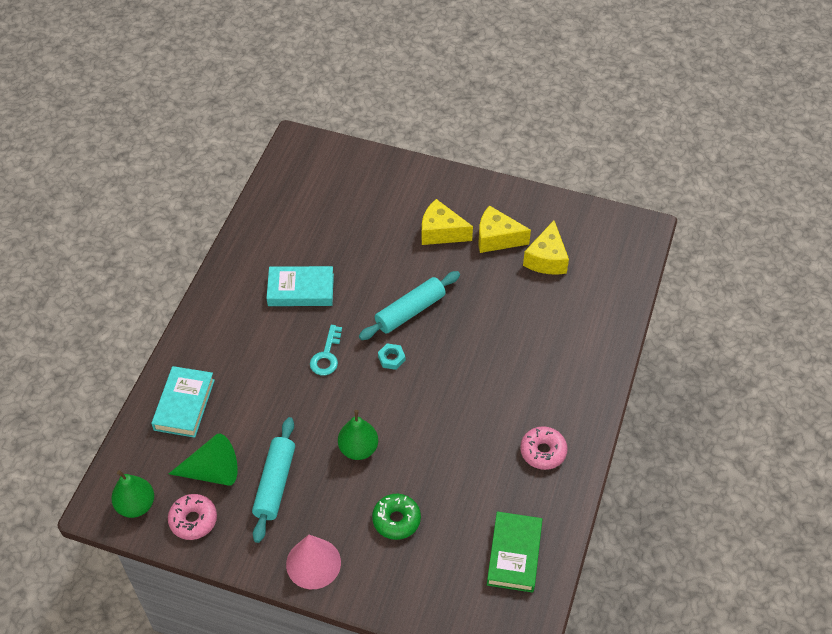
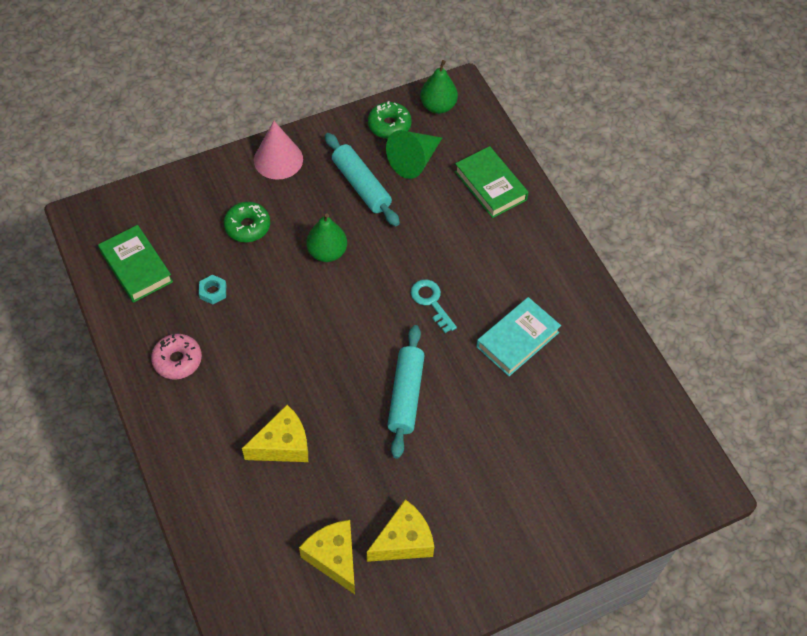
camera: 135 degrees right, 5 degrees up
(184, 405) = (490, 185): turquoise book -> green book
(193, 520) = (389, 125): pink donut -> green donut
(391, 358) = (377, 341): turquoise nut -> turquoise nut (213, 291)
(441, 232) = (462, 502): yellow cheese -> yellow cheese (283, 445)

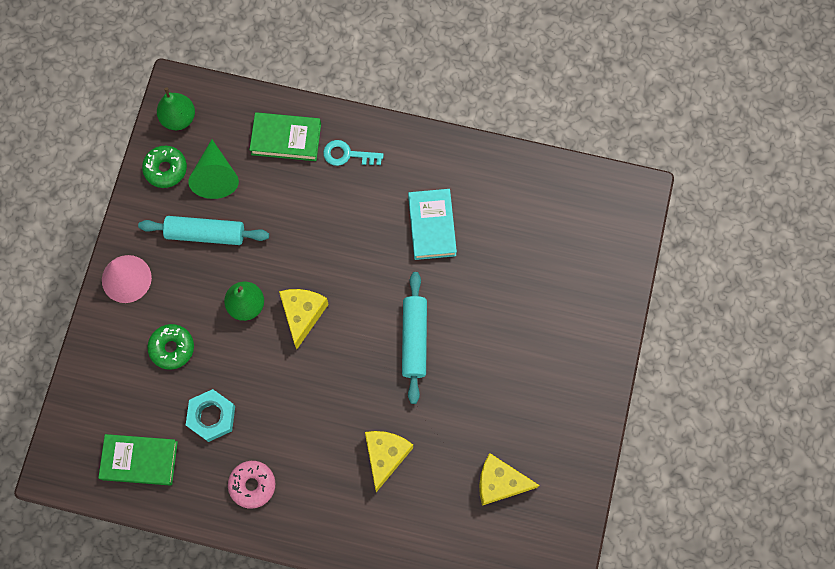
camera: 50 degrees left, 15 degrees up
(213, 291) = (211, 416): turquoise nut -> turquoise nut, size x1.75
(403, 541) = (523, 425): yellow cheese -> yellow cheese (302, 315)
(405, 395) = (414, 339): turquoise rolling pin -> turquoise rolling pin turned 45 degrees clockwise
(431, 302) = (352, 262): turquoise key -> turquoise key (347, 155)

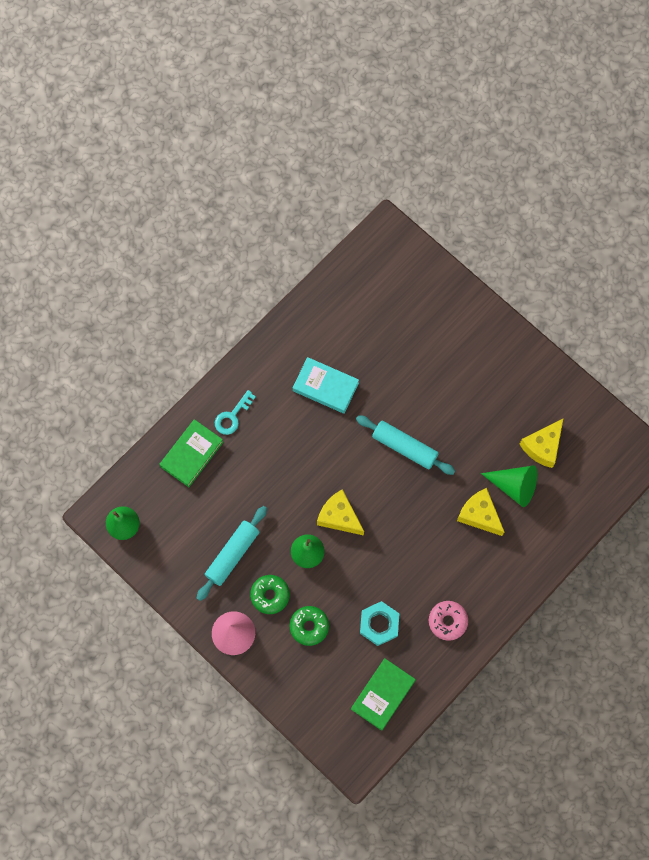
camera: 60 degrees left, 0 degrees up
(165, 169) = (161, 557): green donut -> green donut (270, 595)
(215, 176) = (190, 523): green cone -> green cone (514, 486)

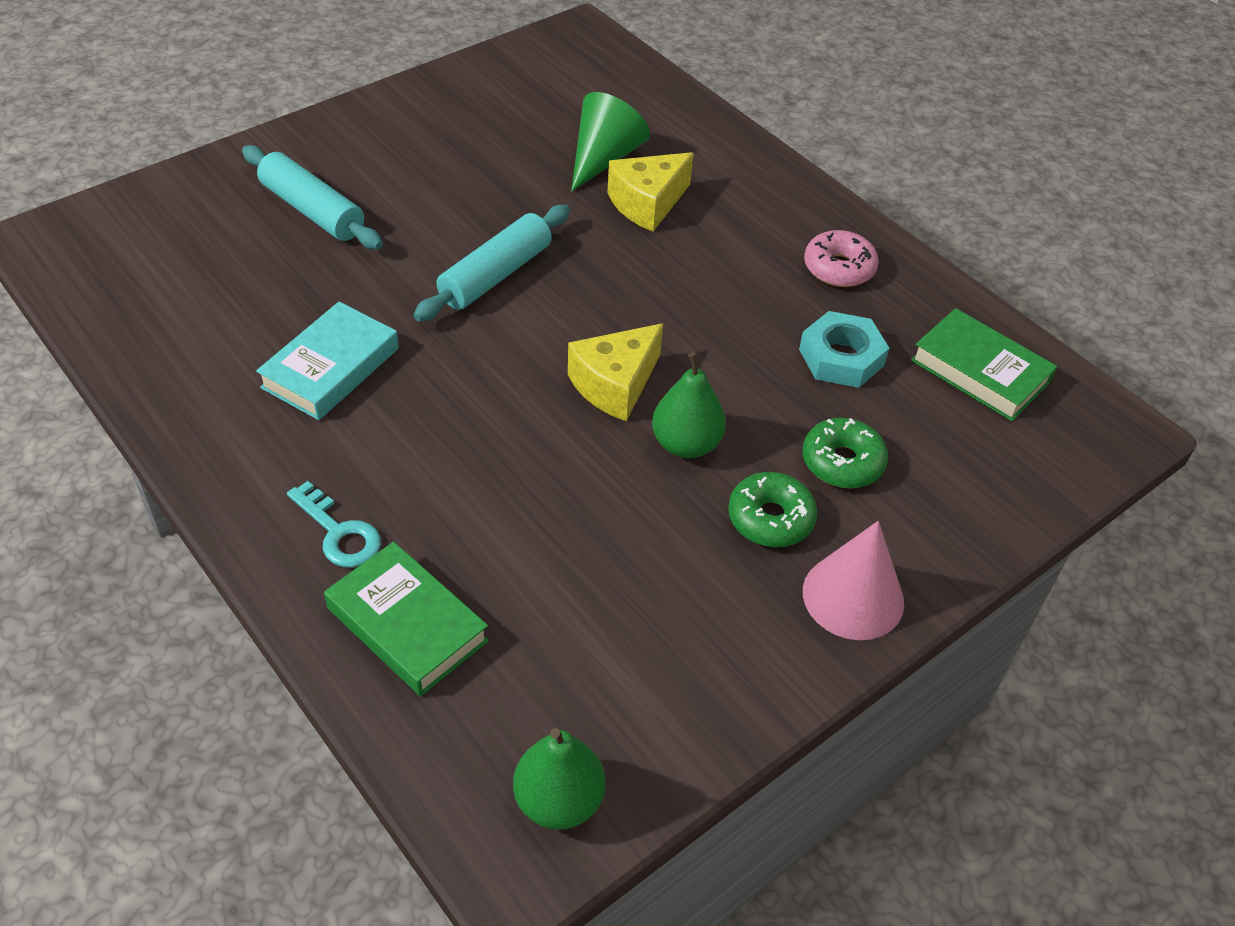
camera: 85 degrees left, 25 degrees down
(232, 555) = (670, 575): turquoise rolling pin -> turquoise rolling pin (312, 210)
(542, 446) = (542, 119): yellow cheese -> none

